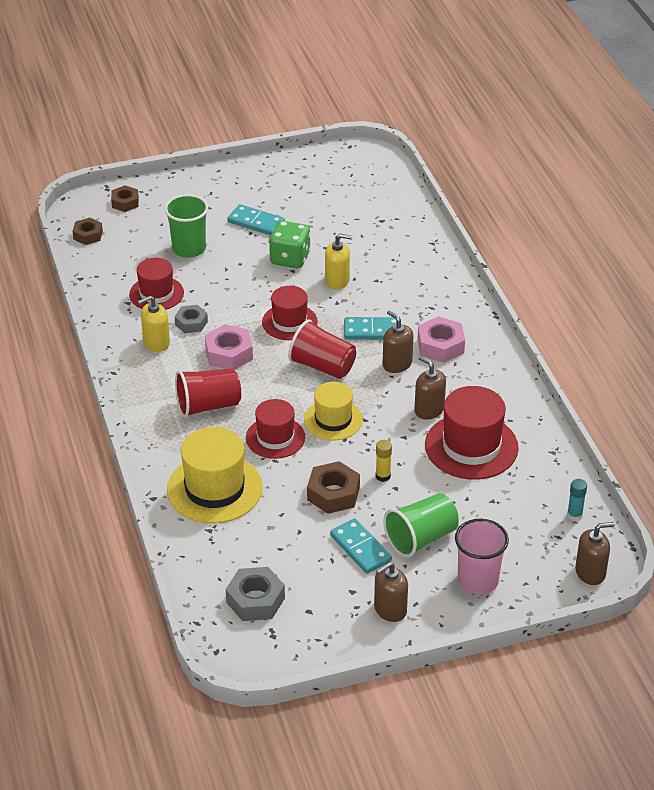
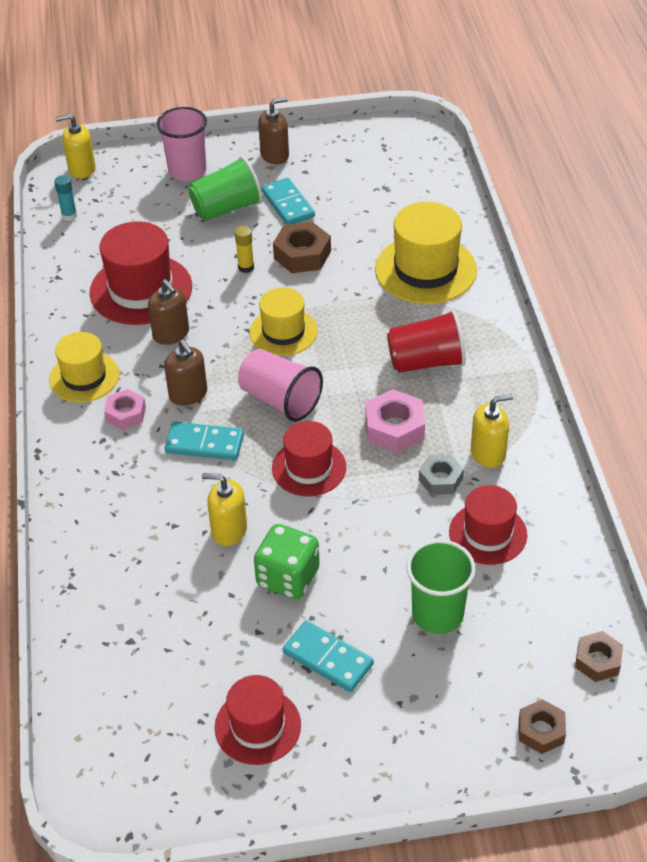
camera: 170 degrees left, 5 degrees up
(255, 600) = (395, 171): grey nut -> none
(275, 437) = (353, 317): red hat -> red hat (257, 726)
(322, 366) = (280, 400): red cup -> pink cup
(440, 346) = (126, 414): pink nut -> pink nut, size x0.66
(486, 369) = (84, 377): none -> yellow hat
(590, 572) = (82, 169): brown soap dispenser -> yellow soap dispenser

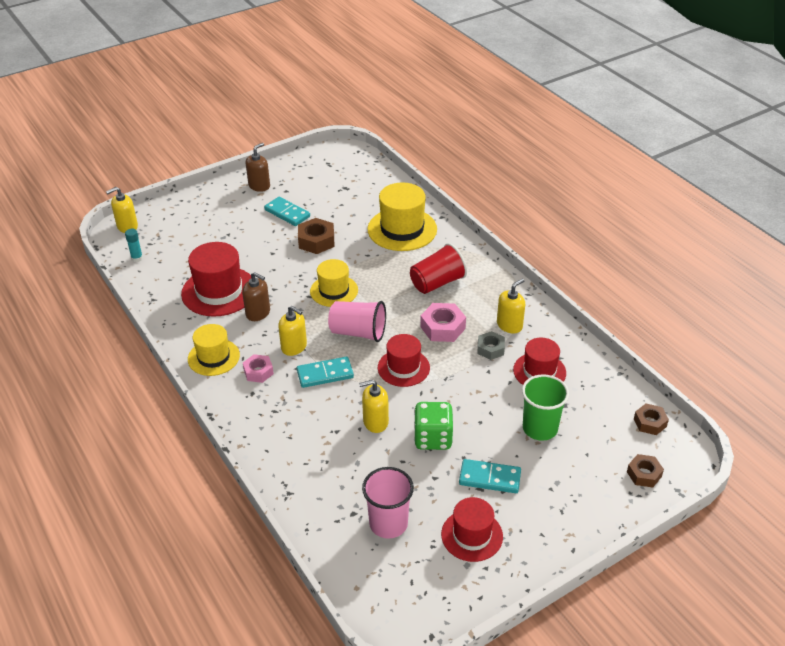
camera: 25 degrees left, 5 degrees down
(187, 170) = (204, 209): pink cup -> pink cup (388, 523)
(188, 394) = (294, 347): brown soap dispenser -> yellow soap dispenser
(227, 208) = (247, 226): green cup -> none
(246, 267) = (283, 258): yellow glue stick -> none

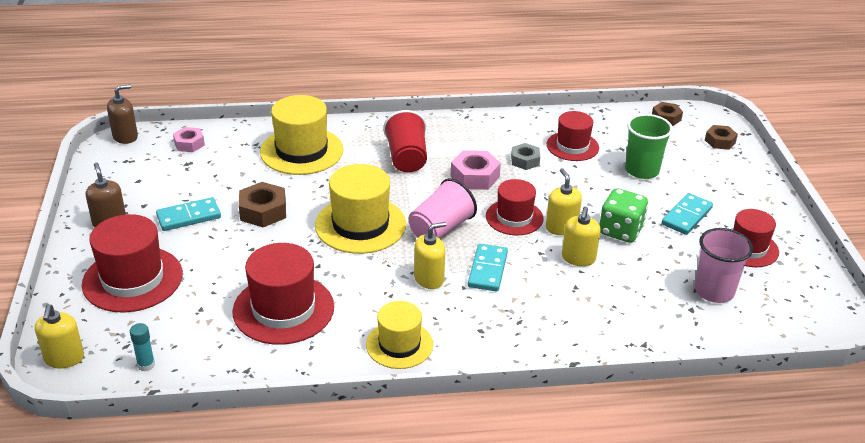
camera: 65 degrees left, 5 degrees down
(210, 219) = (132, 279): none -> red hat
(258, 313) = (350, 289): brown soap dispenser -> brown soap dispenser (125, 136)
(258, 372) = (450, 316): pink nut -> pink nut (189, 144)
(334, 291) = (360, 225): yellow hat -> yellow hat, size x1.56
(509, 325) = (501, 140): yellow soap dispenser -> yellow soap dispenser (561, 227)

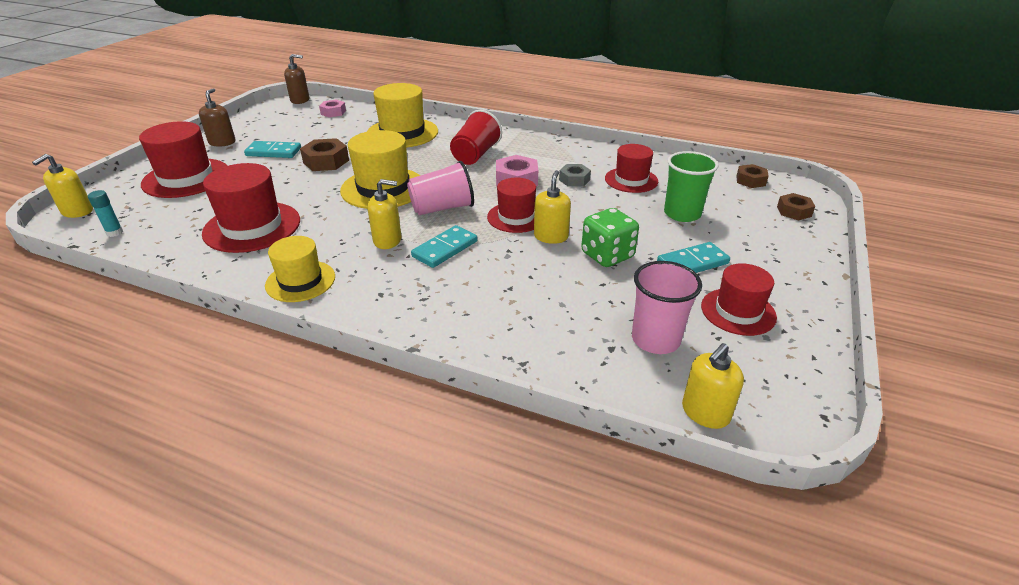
camera: 30 degrees right, 0 degrees up
(578, 258) = (539, 265): yellow soap dispenser -> yellow soap dispenser (705, 412)

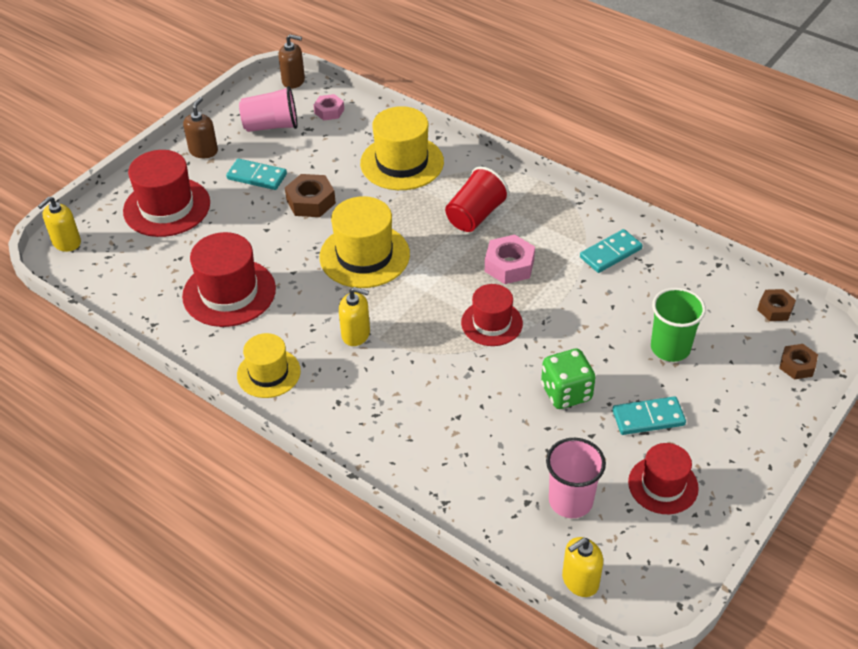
camera: 15 degrees right, 10 degrees up
(114, 232) = (103, 279): turquoise glue stick -> none
(442, 208) = (419, 297): pink cup -> pink cup (271, 126)
(445, 249) = (409, 356): turquoise domino -> turquoise domino (610, 253)
(551, 236) = (518, 357): yellow soap dispenser -> none
(574, 180) = (573, 275): grey nut -> none
(631, 180) = (637, 286): red hat -> none

